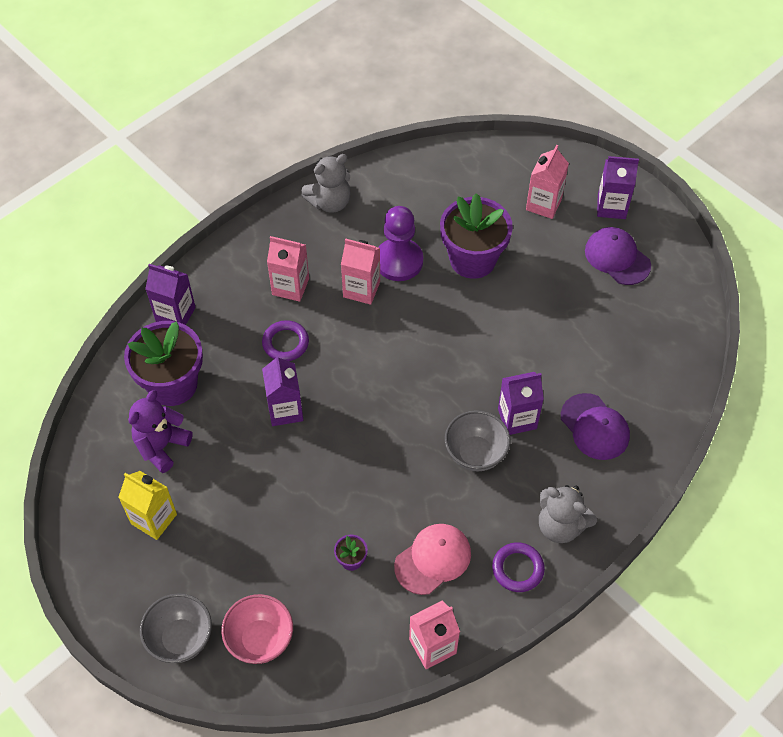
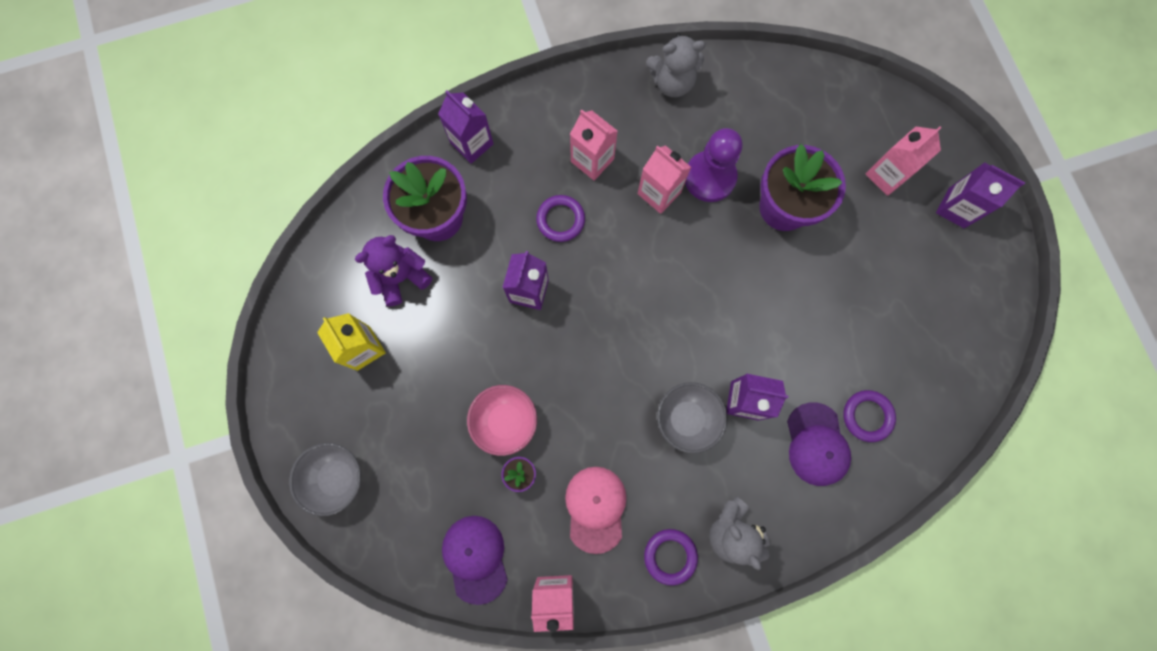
camera: 25 degrees right, 20 degrees up
(260, 639) = (405, 512): pink bowl -> pink bowl (505, 421)
(433, 559) = (595, 508): pink cap -> pink cap turned 75 degrees counterclockwise
(617, 258) = (932, 269): purple cap -> purple cap (475, 558)
(624, 388) = (867, 416): none -> purple ring

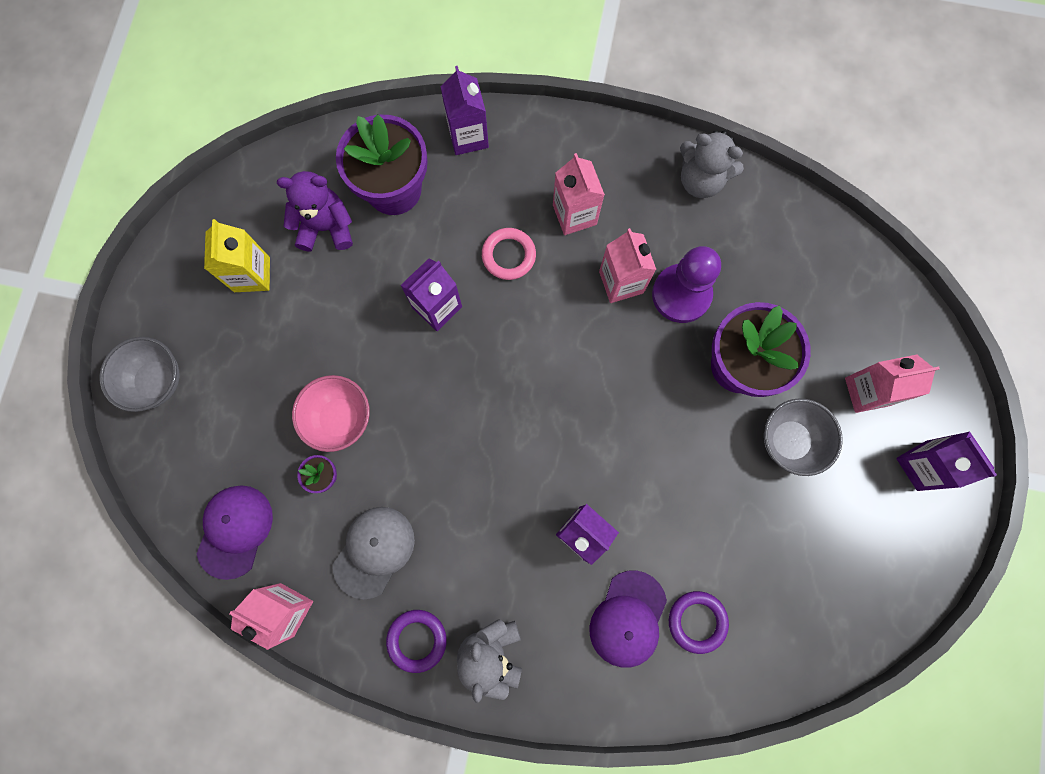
camera: 30 degrees right, 0 degrees up
(560, 220) = (508, 255): purple ring -> pink ring
(595, 508) = (374, 551): pink cap -> grey cap
(686, 419) = (514, 517): grey bowl -> grey bowl (789, 441)

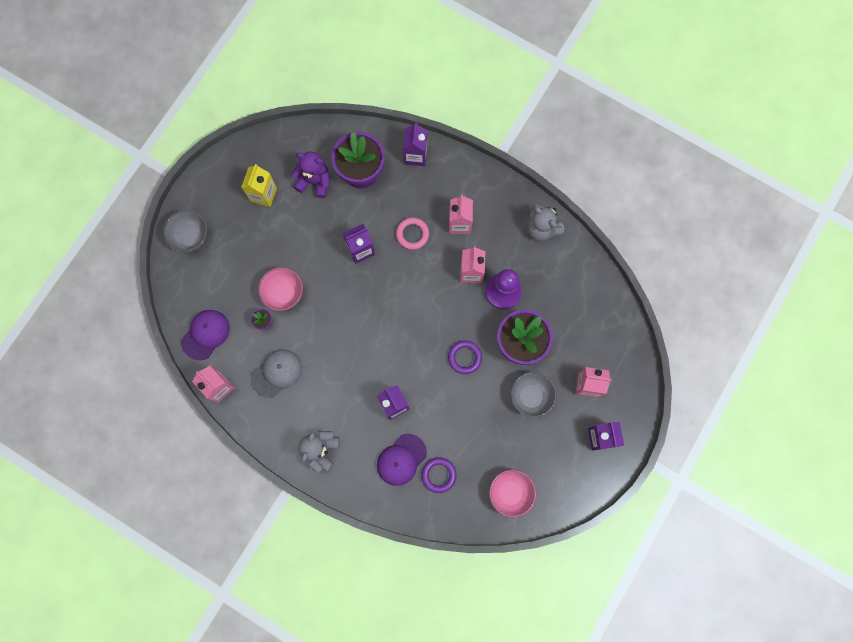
camera: 20 degrees right, 0 degrees up
(417, 640) = (283, 428): purple ring -> purple ring (464, 357)
(820, 607) = (510, 493): none -> pink bowl

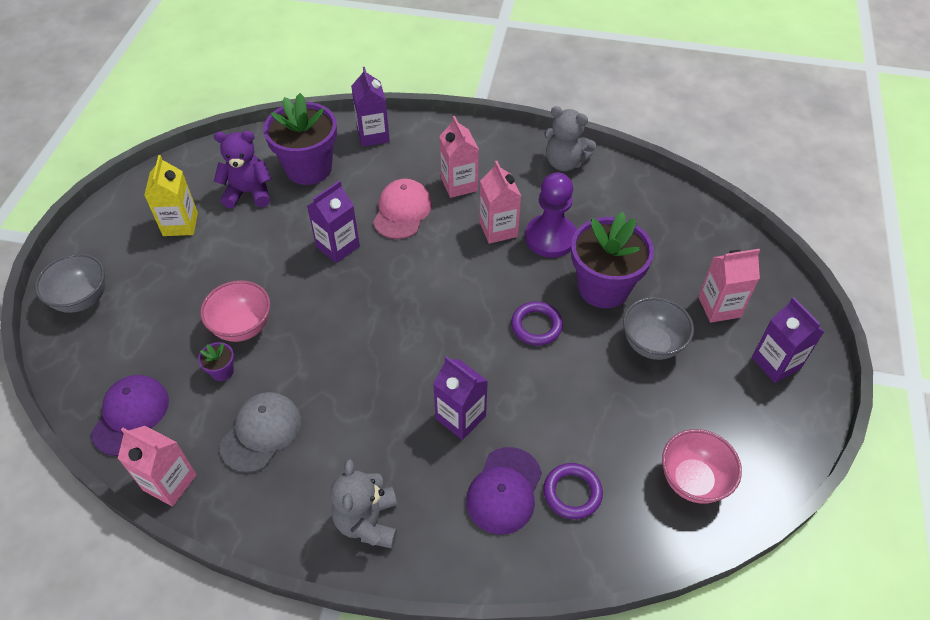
camera: 20 degrees left, 25 degrees down
(412, 234) = (402, 211): pink ring -> pink cap

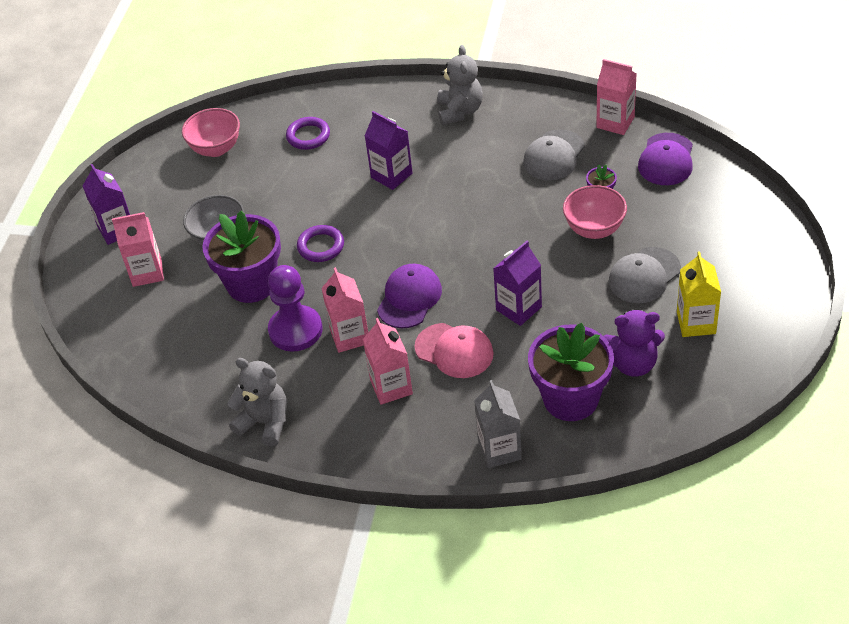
camera: 175 degrees left, 5 degrees down
(82, 299) = (760, 243): grey bowl -> none
(210, 272) = (644, 275): none -> grey cap
(373, 135) = (499, 450): purple carton -> grey carton
(402, 211) = (454, 351): pink cap -> pink cap turned 75 degrees counterclockwise
(504, 490) = (359, 134): purple cap -> purple cap (409, 298)

